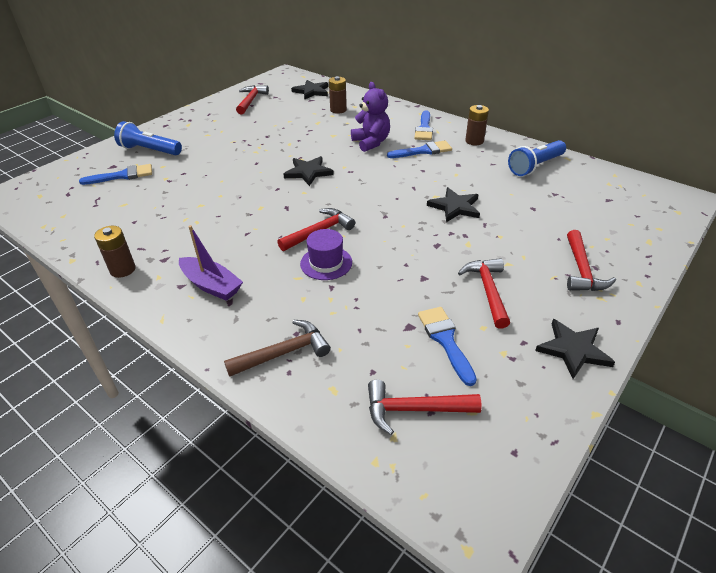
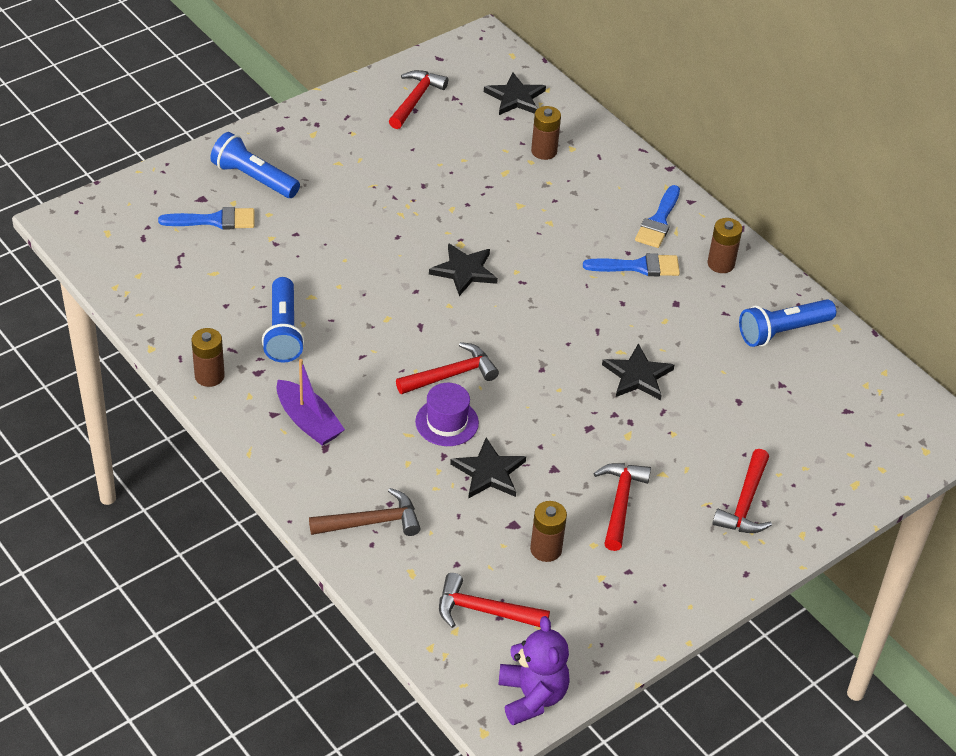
camera: 10 degrees right, 5 degrees up
(181, 229) = (283, 331): none -> blue flashlight
(371, 142) = (570, 233): purple teddy bear -> purple teddy bear (532, 696)
(445, 340) = (546, 549): blue brush -> brown battery
(573, 350) = (676, 592): black star -> black star (489, 472)

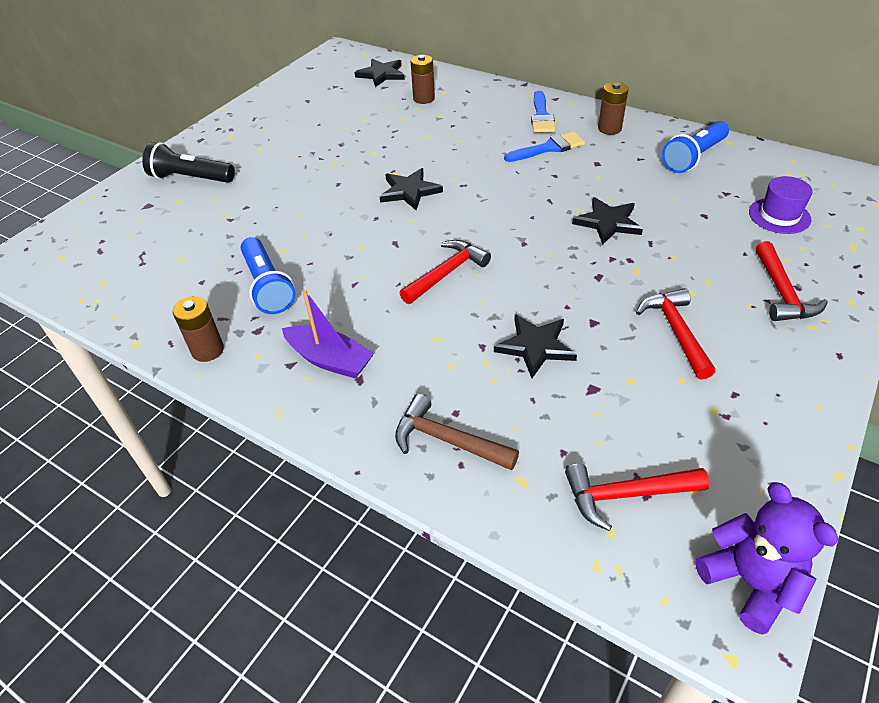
camera: 15 degrees left, 0 degrees up
(214, 220) = (165, 218): blue brush -> none
(254, 178) = (191, 178): blue flashlight -> black flashlight
(371, 522) = (448, 440): brown hammer -> brown hammer turned 120 degrees counterclockwise
(416, 100) = (305, 94): red hammer -> none
(447, 422) = (467, 314): purple hat -> purple hat (779, 216)
(546, 549) = (641, 402): brown battery -> none

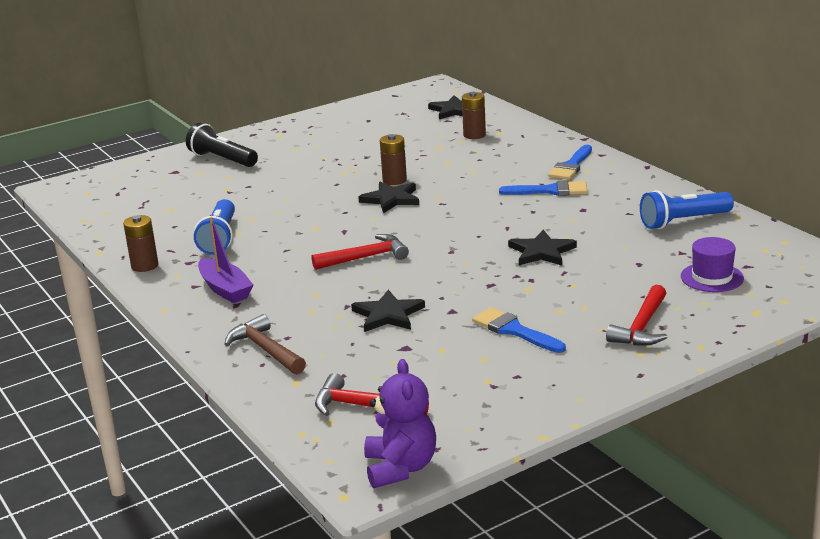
camera: 25 degrees right, 20 degrees down
(609, 129) = (626, 186): brown battery -> brown battery (394, 180)
(676, 331) = (514, 331): red hammer -> blue brush

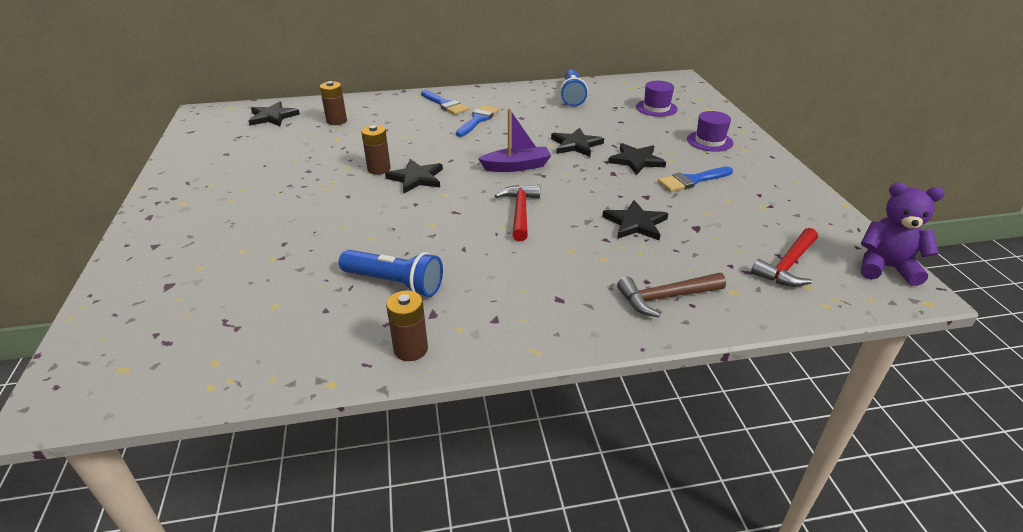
camera: 70 degrees left, 10 degrees up
(222, 159) = (187, 247): black flashlight -> none
(225, 289) = (520, 300): purple boat -> purple boat (516, 166)
(535, 291) = (636, 161): none -> black star
(641, 327) = (709, 141): red hammer -> purple hat

